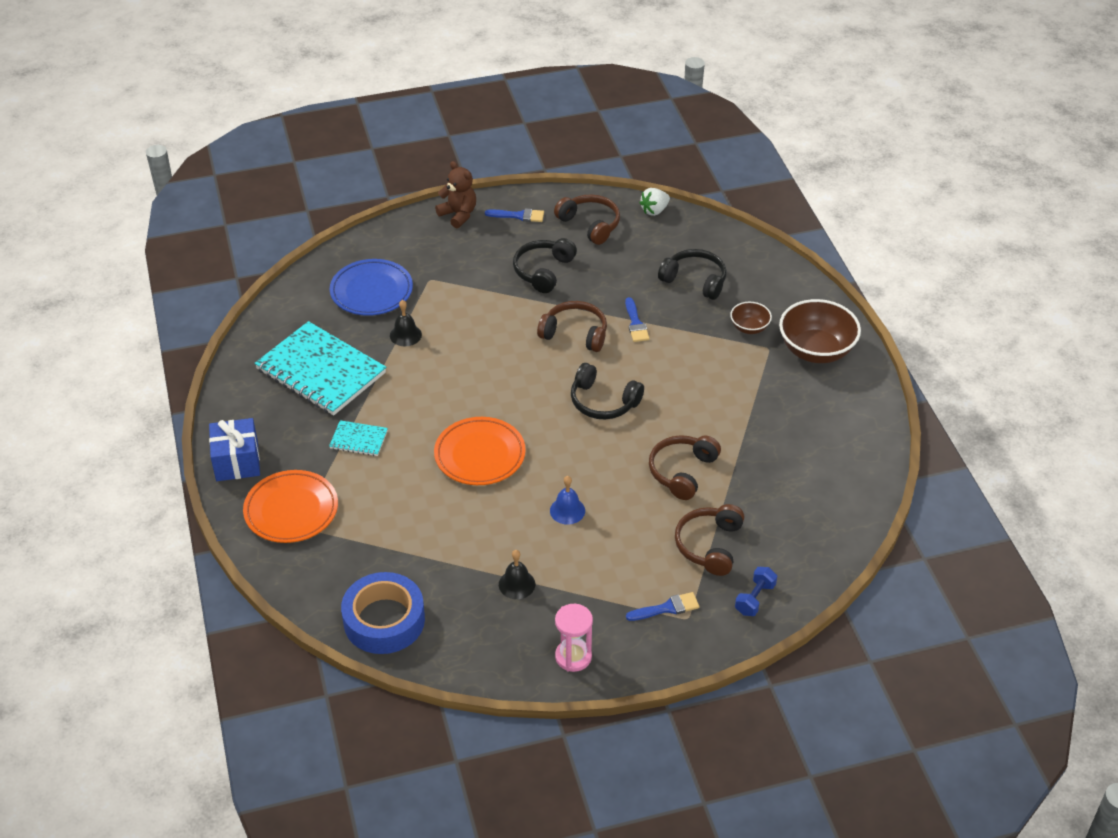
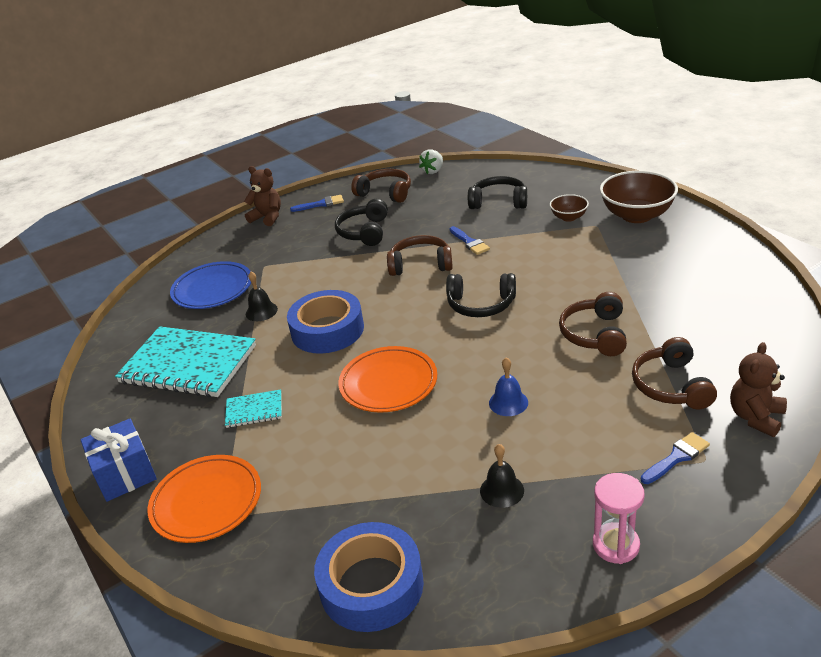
camera: 15 degrees left, 10 degrees down
(454, 379) = (327, 330): none -> blue tape
(754, 599) = (756, 417): blue dumbbell -> brown teddy bear

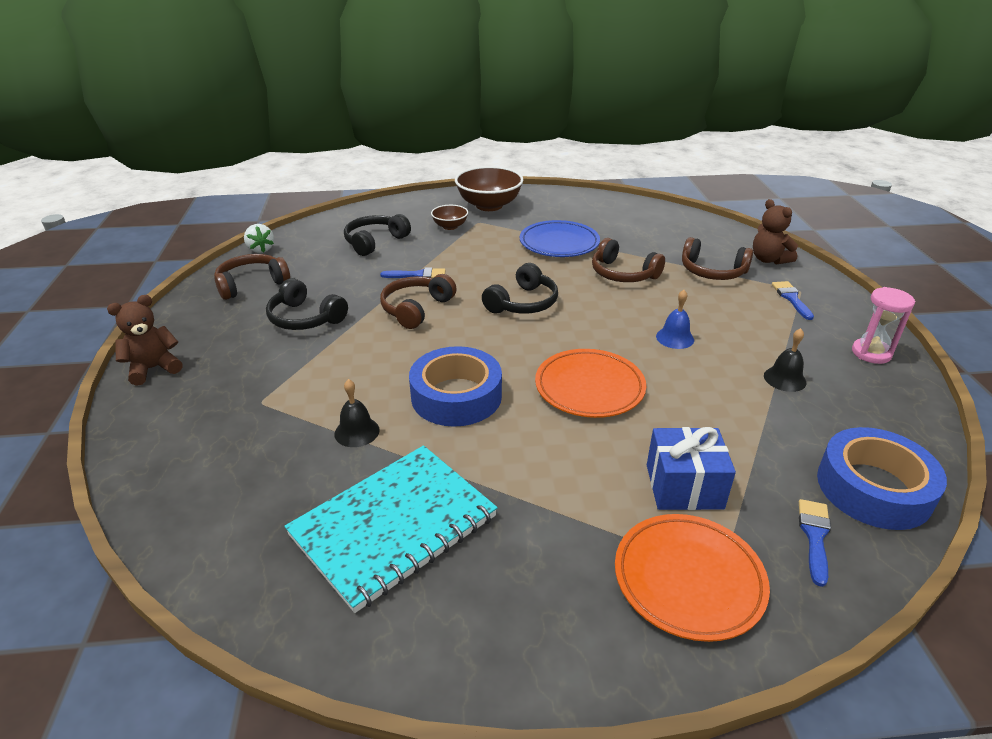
camera: 65 degrees left, 0 degrees up
(125, 474) = (577, 654): blue gift -> blue gift (684, 486)
(212, 289) = (248, 458): blue plate -> blue plate (559, 243)
(254, 410) = (548, 492): turquoise notebook -> none
(321, 204) = (197, 325): blue brush -> blue brush (814, 536)

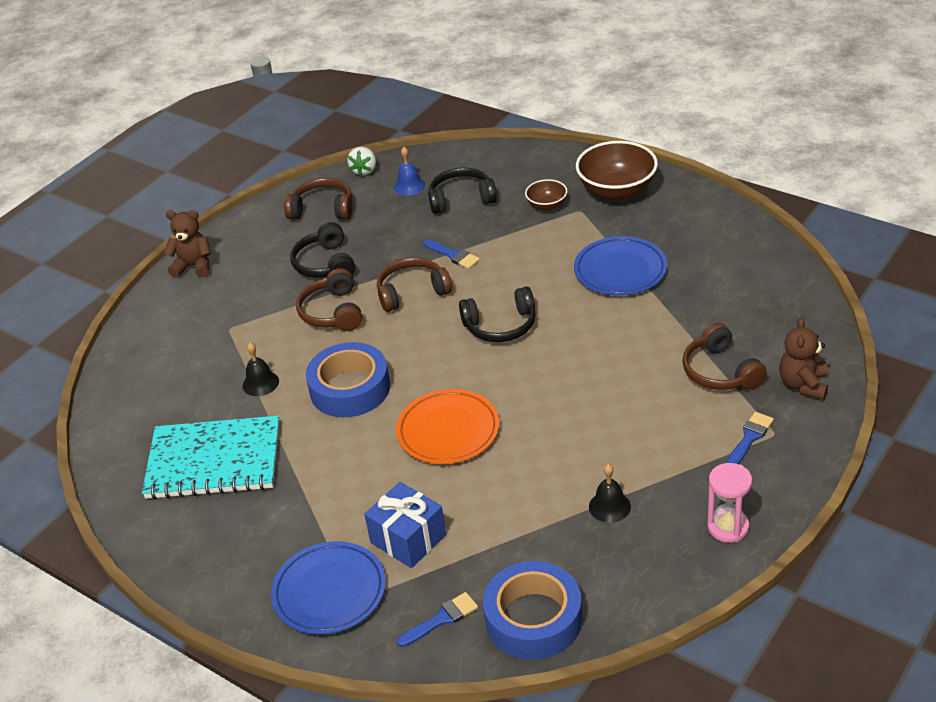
camera: 45 degrees right, 5 degrees up
(623, 274) = (629, 334): brown headphones -> brown headphones (332, 312)
(675, 338) = (577, 422): blue bell -> blue bell (409, 186)
(688, 579) = (329, 592): orange plate -> blue plate

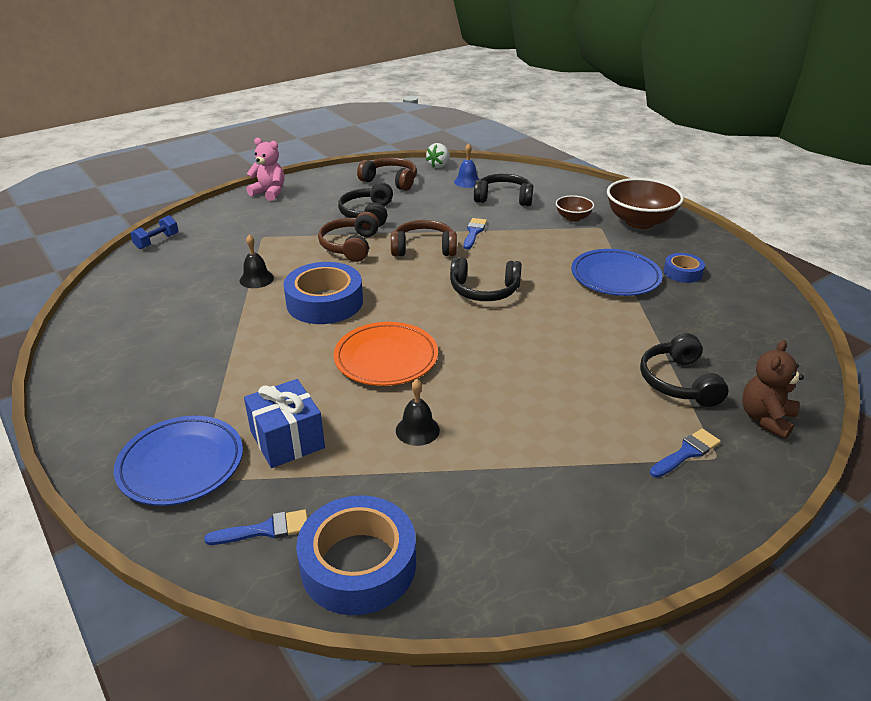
camera: 15 degrees right, 5 degrees down
(114, 370) = (157, 241): none -> blue dumbbell
(194, 266) = (269, 193): brown teddy bear -> pink teddy bear
(214, 461) = (174, 324): turquoise notebook -> none
(453, 255) = (474, 232): blue brush -> blue brush turned 135 degrees counterclockwise
(609, 506) = (503, 473): black bell -> black bell (417, 430)
(682, 246) = (682, 272): none -> blue tape
(720, 371) = (678, 382): brown headphones -> black headphones
(728, 527) = (625, 538): pink hourglass -> none

